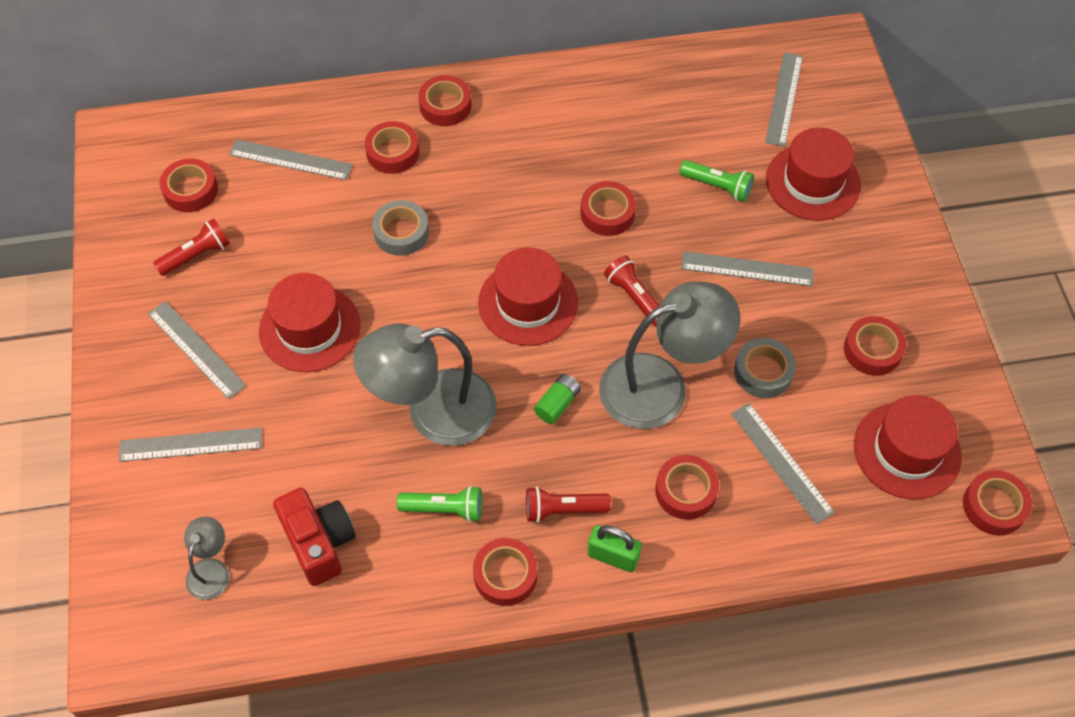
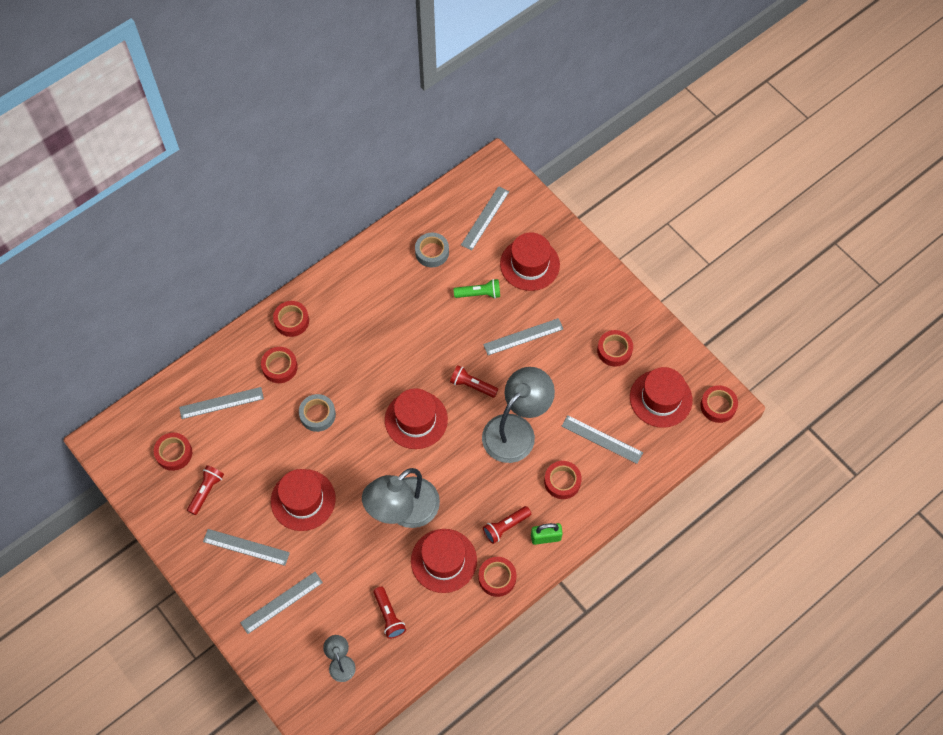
camera: 30 degrees left, 5 degrees up
(319, 543) = (389, 616): red camera -> red flashlight
(445, 509) = (443, 560): green flashlight -> red hat
(557, 404) = (467, 470): green battery -> none
(607, 213) = (427, 342): red tape -> none
(763, 372) = (565, 393): grey tape -> grey tape (432, 252)
(784, 99) = (485, 218): grey ruler -> grey ruler turned 45 degrees clockwise

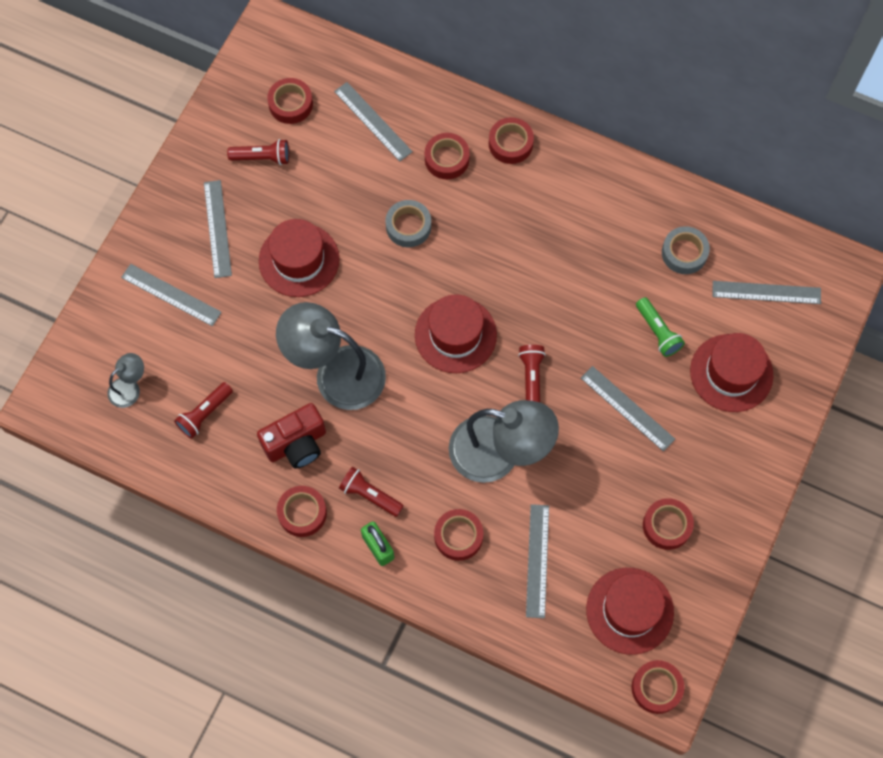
camera: 65 degrees right, 5 degrees up
(443, 560) = (296, 444): red hat -> red camera

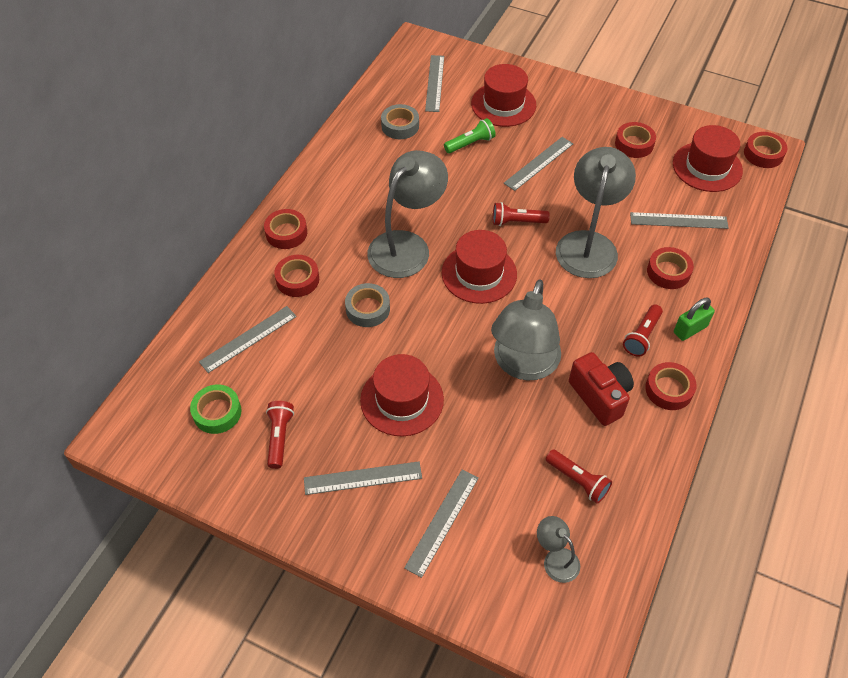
camera: 90 degrees left, 15 degrees down
(290, 104) = (217, 412): red tape -> green tape
(494, 262) = (407, 245): none -> grey lamp

